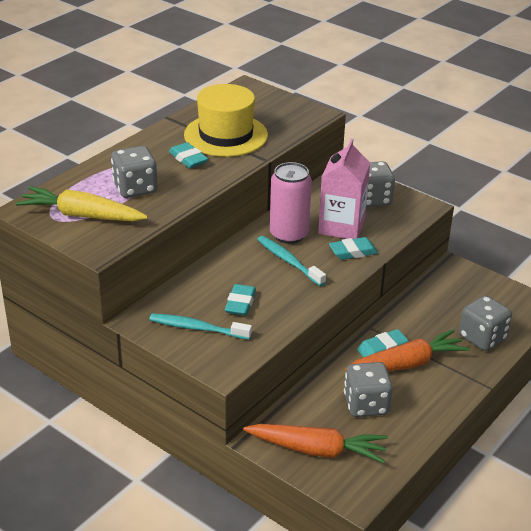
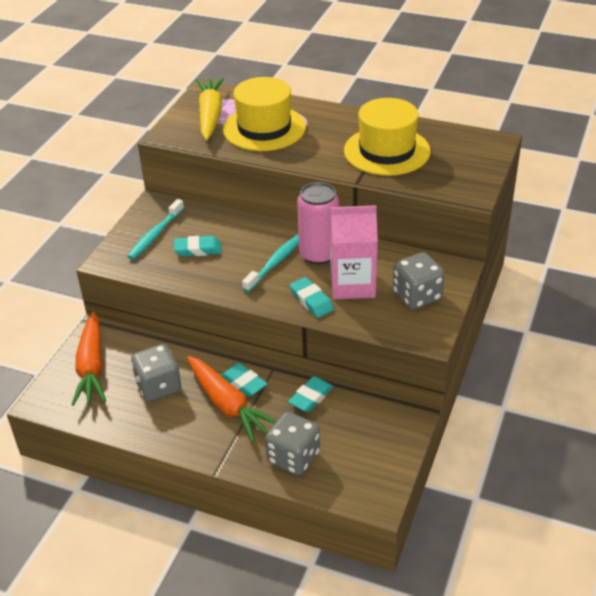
camera: 75 degrees right, 5 degrees up
(135, 188) = (264, 128): grey dice -> yellow hat
(188, 159) = (329, 141): turquoise eraser -> turquoise eraser (311, 397)
(197, 328) = (155, 235): turquoise toothbrush -> turquoise toothbrush turned 150 degrees counterclockwise

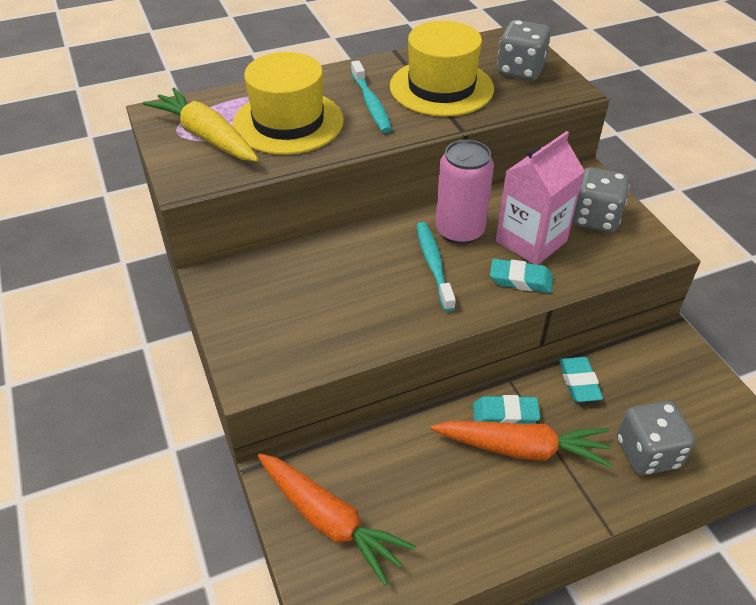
camera: 45 degrees left, 5 degrees up
(155, 235) = (265, 312): turquoise toothbrush -> turquoise toothbrush (371, 104)
(158, 386) = (431, 484): grey dice -> grey dice (520, 70)
(198, 249) = (336, 299): turquoise eraser -> none

